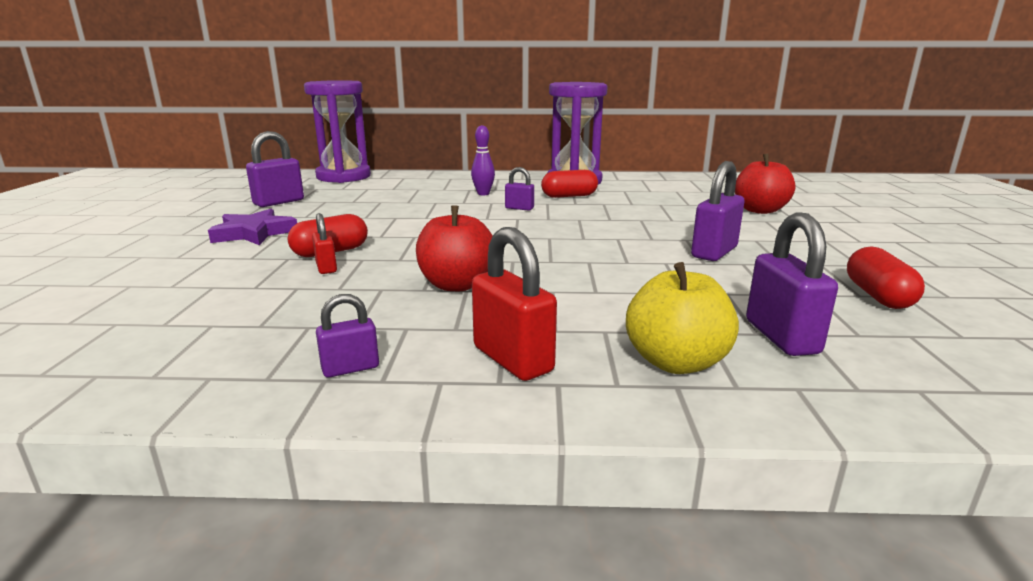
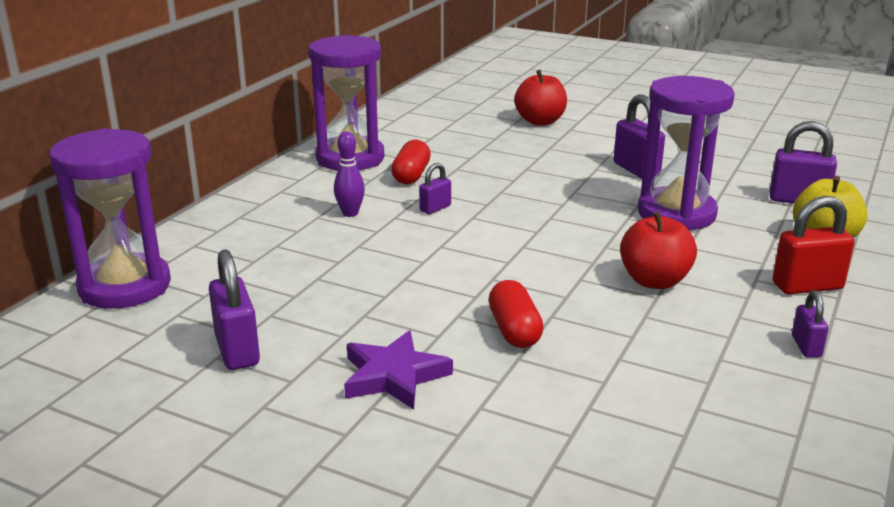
camera: 65 degrees left, 5 degrees up
(326, 268) = (568, 337): red padlock -> none
(628, 278) = (676, 214): none -> purple hourglass
(878, 296) = (747, 154): red capsule -> none

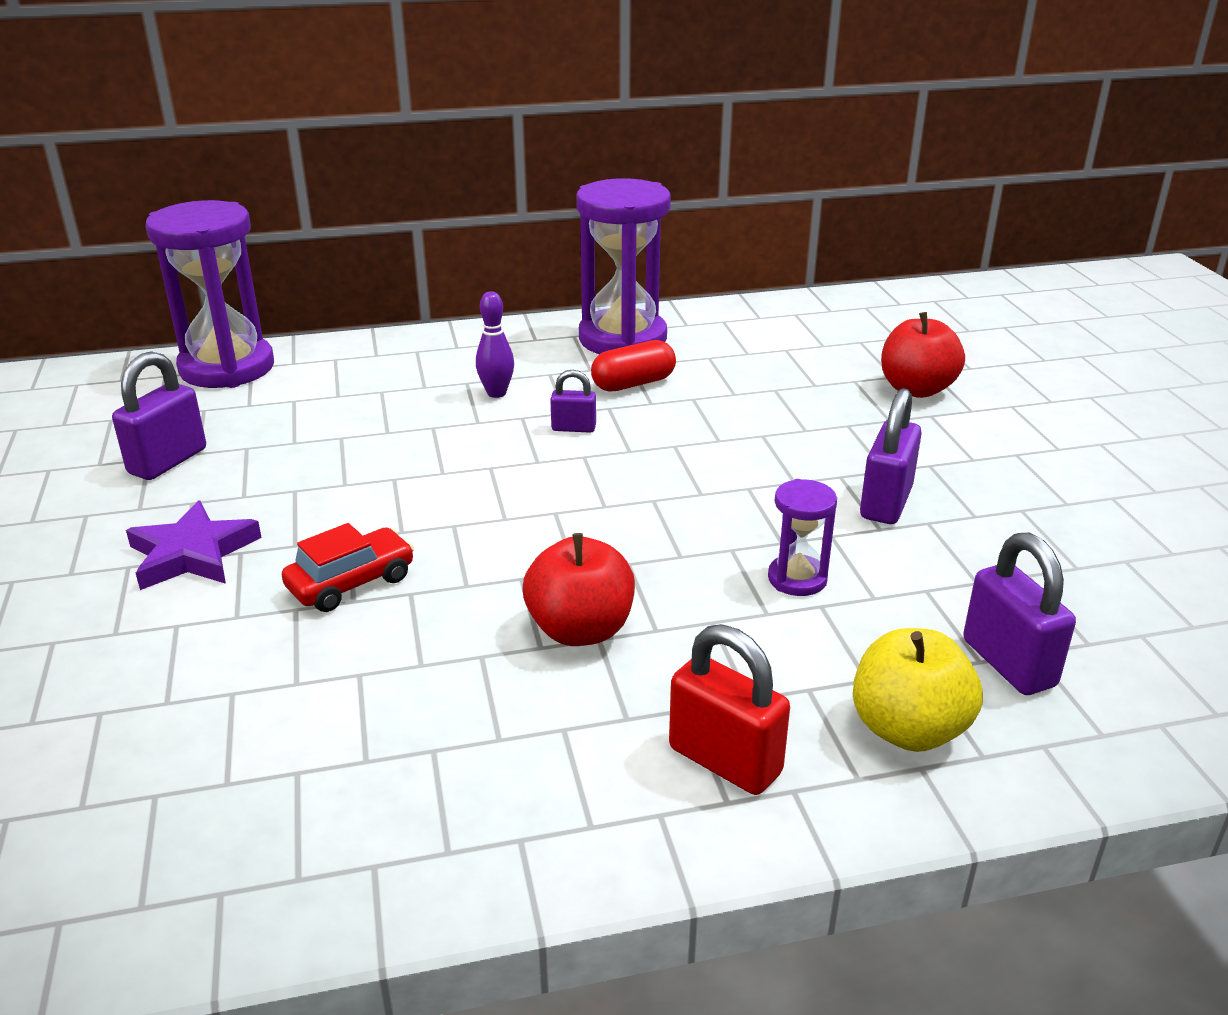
camera: 50 degrees right, 5 degrees up
(514, 330) = (351, 583): red capsule -> red car
(676, 214) = (797, 579): purple hourglass -> purple hourglass, size x0.48
(806, 346) = (540, 814): purple padlock -> none

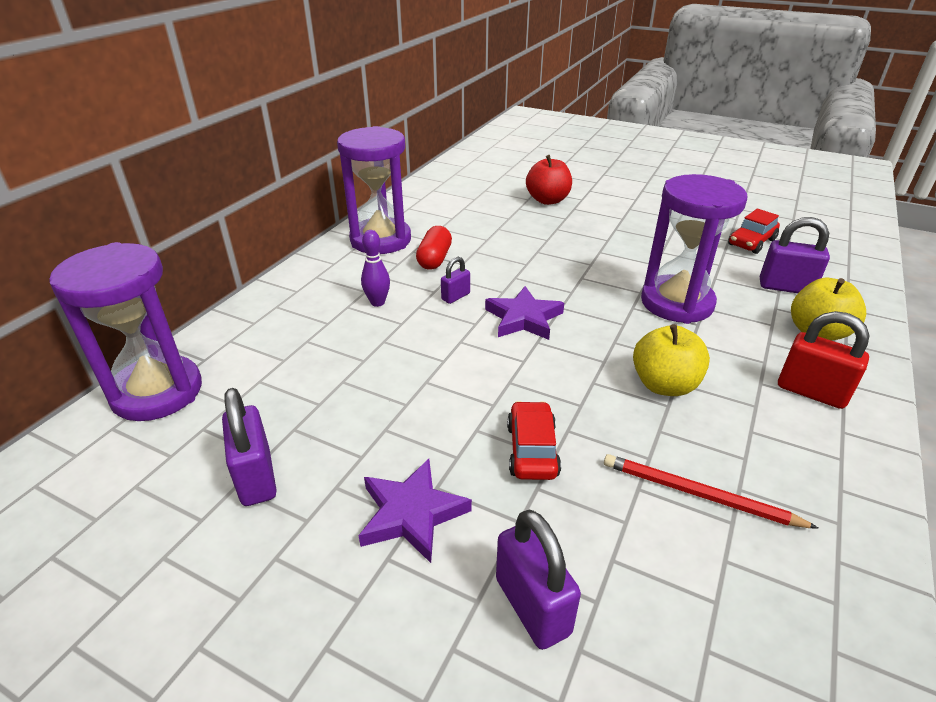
camera: 50 degrees left, 5 degrees up
(390, 720) = (698, 494): none -> red pencil
(580, 630) = (664, 385): red apple -> yellow apple
(590, 485) = (523, 318): none -> purple star
(725, 761) = (811, 392): red padlock -> red padlock turned 45 degrees clockwise
(797, 579) = (676, 303): purple hourglass -> purple hourglass, size x2.10
(886, 503) = (635, 253): purple padlock -> purple padlock (532, 606)
(1110, 590) = (751, 242): none -> red car

